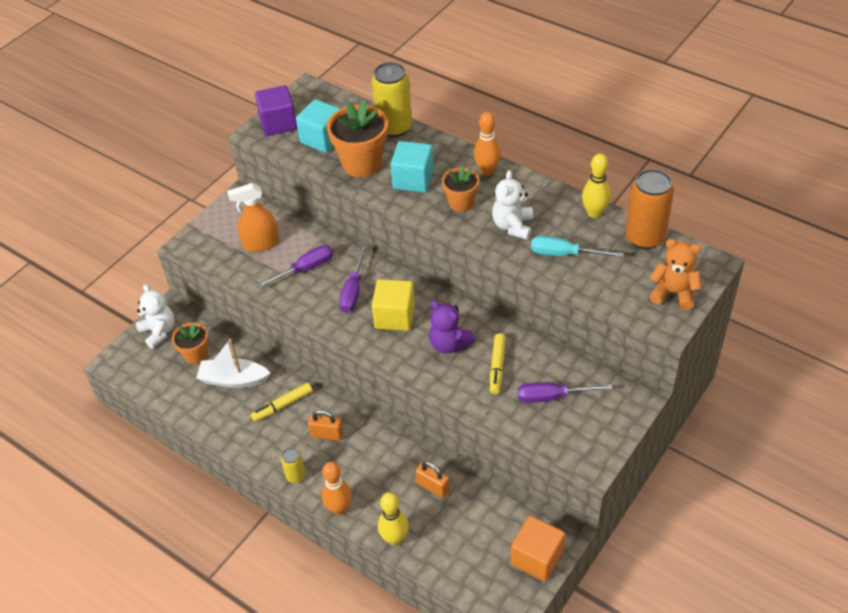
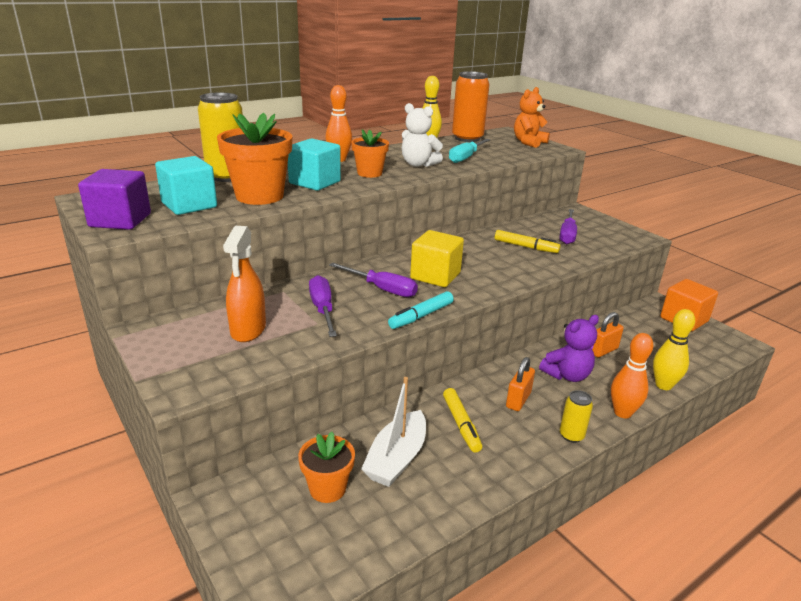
camera: 75 degrees left, 20 degrees down
(159, 332) = (250, 524): white teddy bear -> none
(321, 326) = (421, 316): none -> turquoise marker
(449, 344) = (488, 259): purple teddy bear -> purple teddy bear (567, 375)

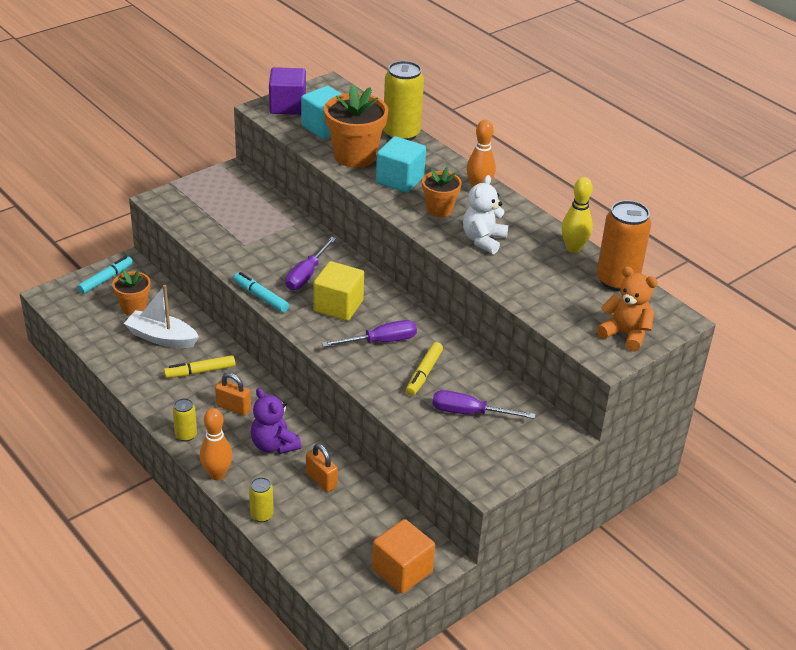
camera: 85 degrees right, 10 degrees up
(248, 330) = (233, 215): orange spray bottle -> none
(248, 525) = (106, 279): none -> turquoise marker
(322, 309) = (267, 246): purple screwdriver -> purple screwdriver (380, 341)
(466, 158) = (525, 275): turquoise screwdriver -> none
(663, 385) = (262, 515): yellow bowling pin -> yellow can

